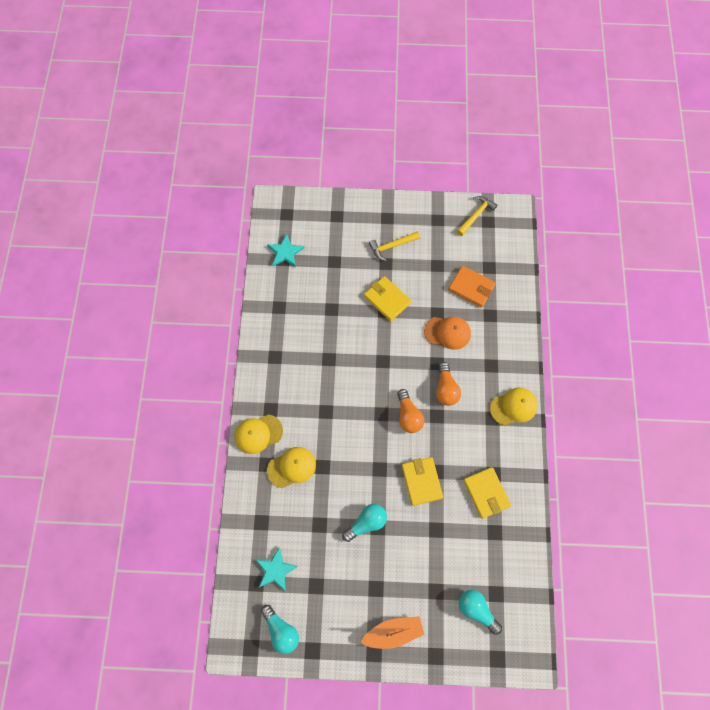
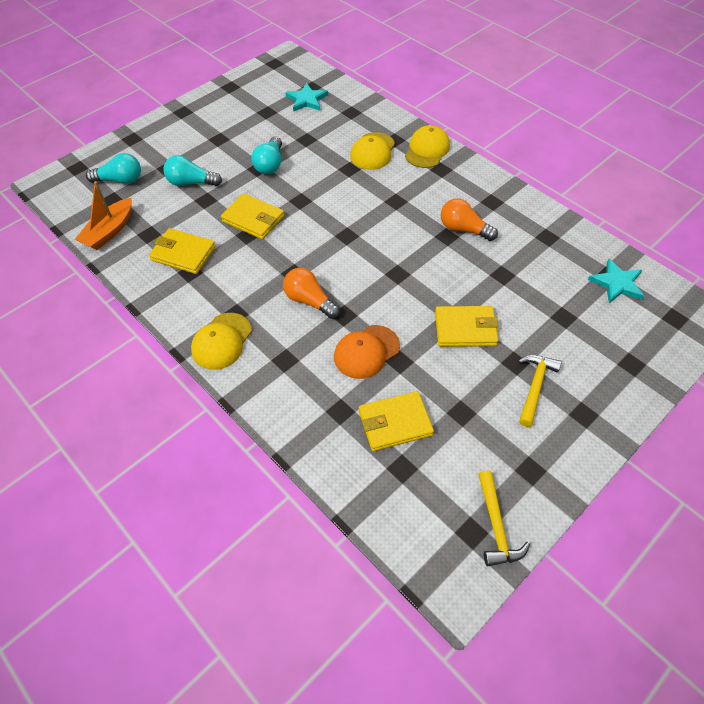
camera: 135 degrees right, 15 degrees down
(281, 630) = (264, 80): turquoise light bulb -> turquoise light bulb (191, 182)
(393, 632) = (179, 128): orange boat -> orange boat (109, 231)
(408, 416) = (320, 253): orange light bulb -> orange light bulb (463, 229)
(471, 288) = (395, 423): orange wallet -> yellow wallet

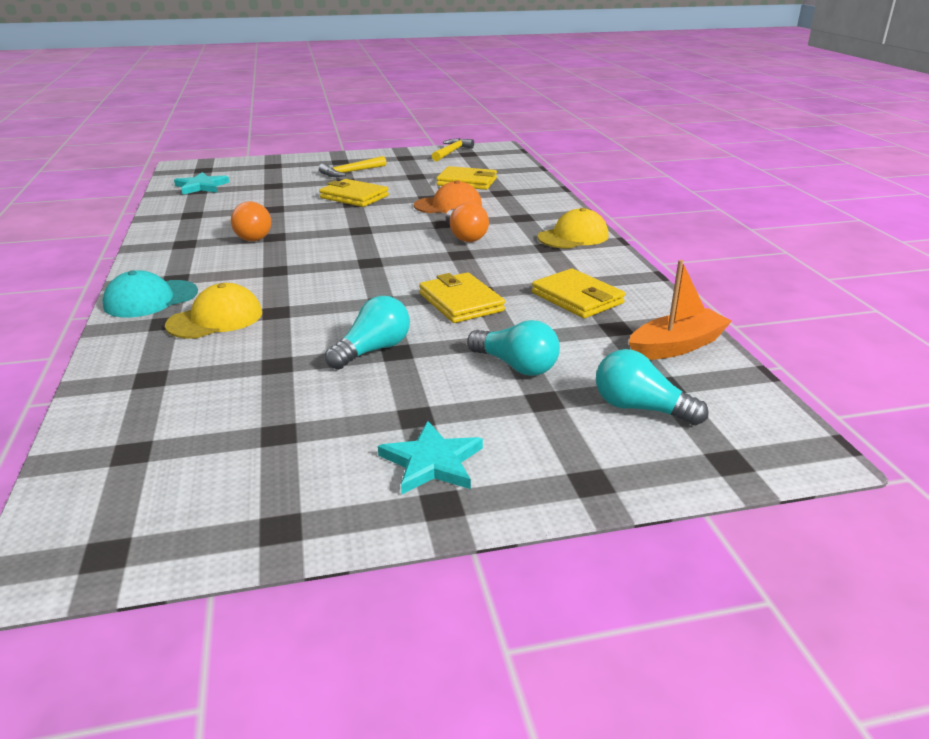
camera: 150 degrees left, 25 degrees down
(307, 100) = (180, 428): turquoise star -> turquoise star (432, 462)
(427, 150) = (151, 299): yellow cap -> turquoise cap

